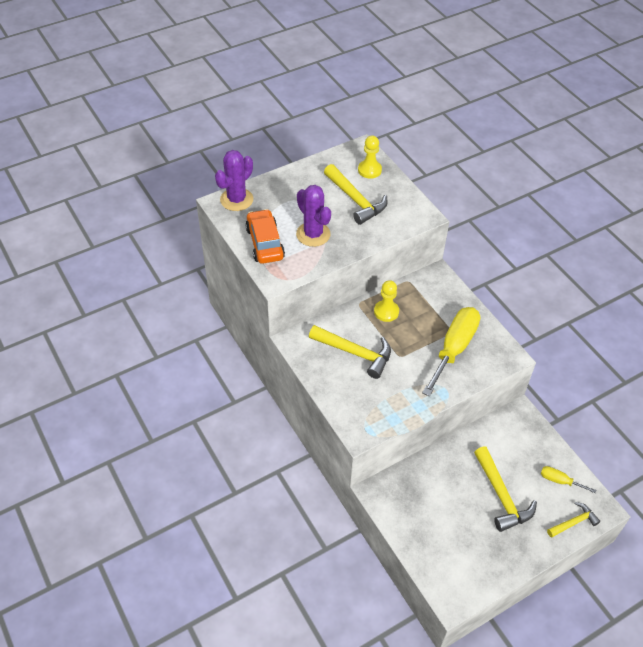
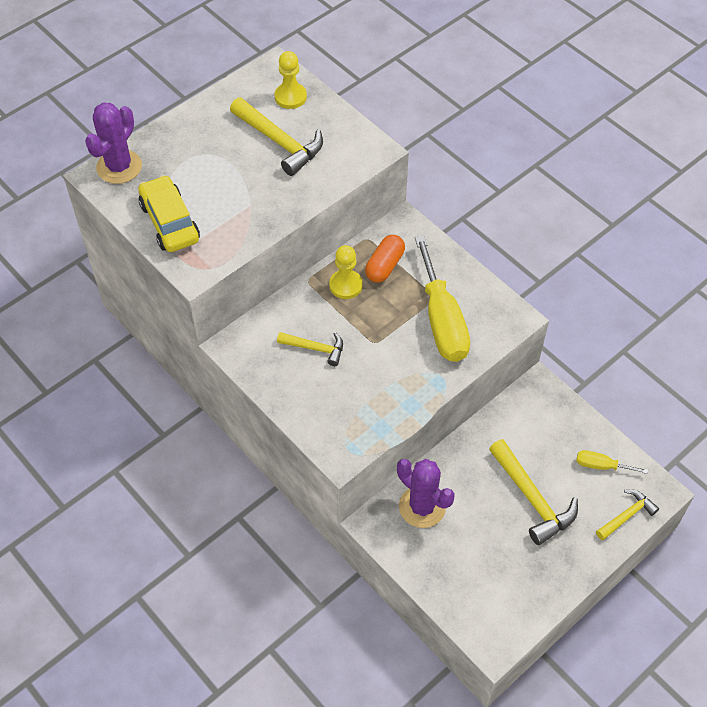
camera: 10 degrees left, 5 degrees up
(265, 243) = (169, 222): orange car -> yellow car
(313, 234) = (232, 199): purple cactus -> purple cactus (422, 507)
(355, 353) = (315, 348): yellow hammer -> yellow hammer, size x0.60
(418, 302) = (385, 266): none -> orange capsule
(454, 348) = (442, 320): yellow screwdriver -> yellow screwdriver turned 150 degrees clockwise

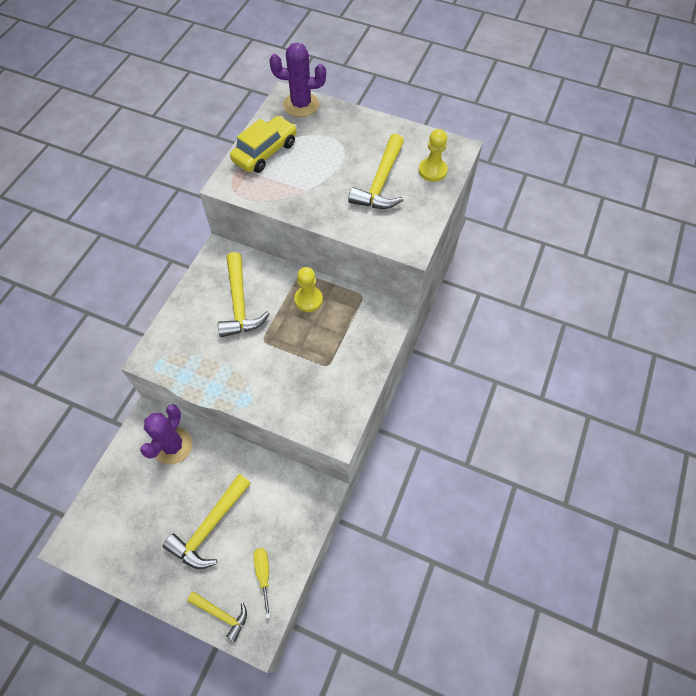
camera: 65 degrees right, 5 degrees up
(315, 348) = (239, 303): yellow hammer -> yellow hammer, size x1.68
(385, 266) = (341, 318): orange capsule -> none
(442, 320) = (307, 379): yellow screwdriver -> none

